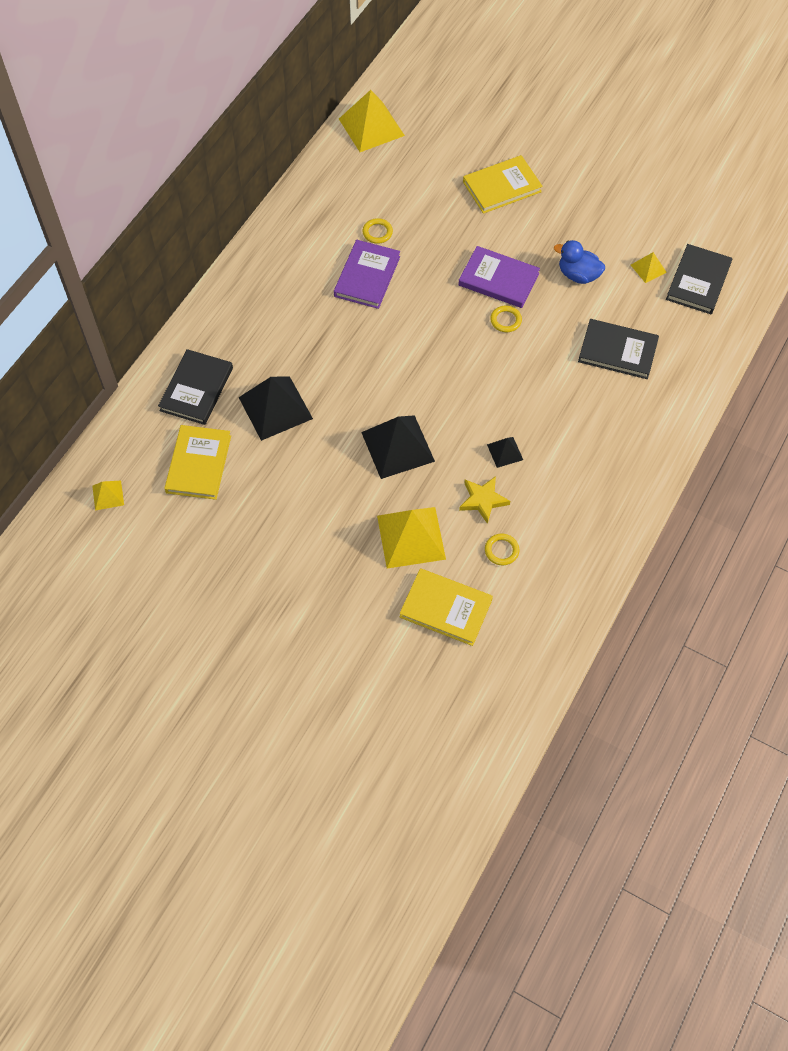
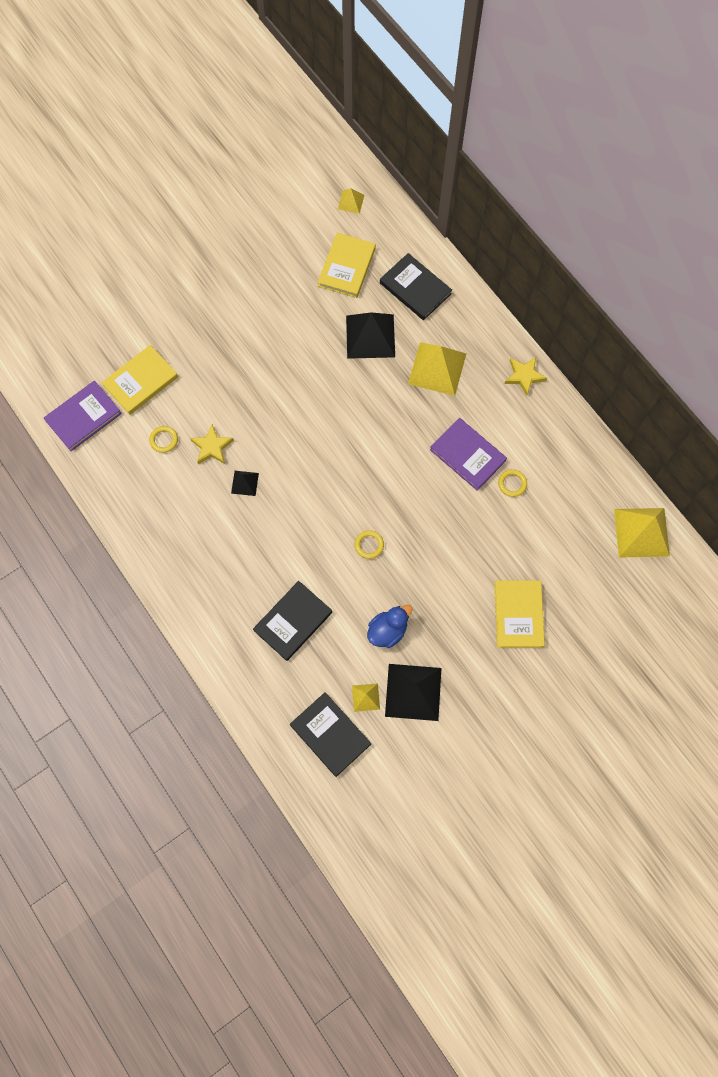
camera: 115 degrees right, 10 degrees up
(199, 464) = (346, 267): yellow book -> yellow book turned 75 degrees clockwise
(256, 261) = (524, 376): none -> yellow star
(397, 446) = (291, 407): black pyramid -> black pyramid (413, 692)
(411, 537) = (209, 383): yellow pyramid -> yellow pyramid (437, 368)
(498, 279) = (414, 560): purple book -> purple book (83, 417)

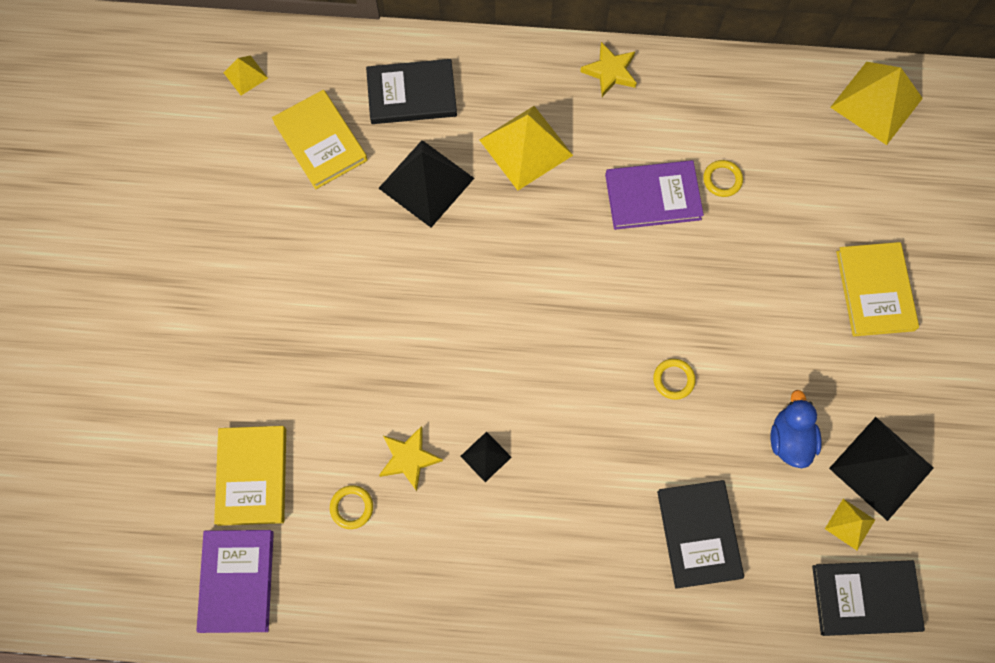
camera: 50 degrees left, 0 degrees up
(518, 614) = (875, 291): yellow book -> yellow book turned 45 degrees clockwise

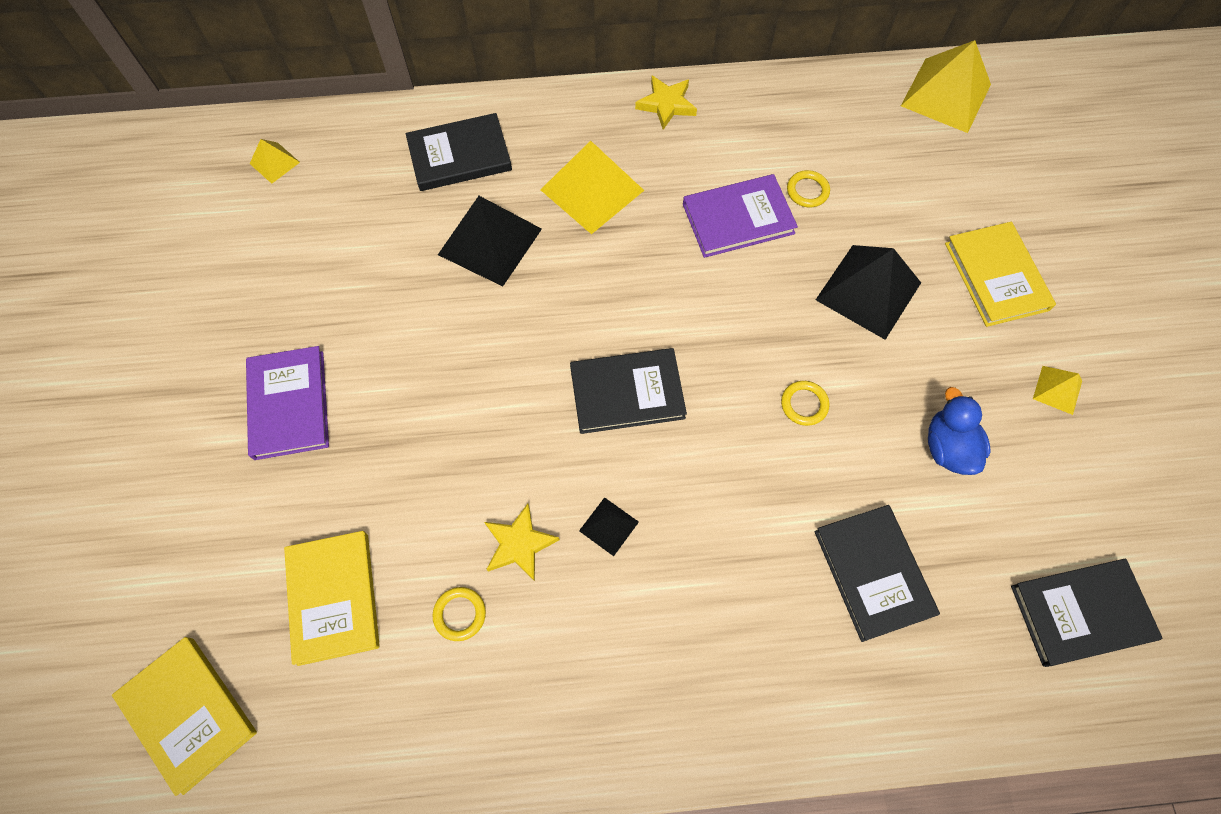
camera: 10 degrees left, 5 degrees down
(237, 581) = (330, 731): purple book -> purple book (289, 404)
(320, 141) = (366, 217): yellow book -> yellow book (188, 714)
(522, 343) = (627, 393): none -> black book
(849, 524) = (1039, 530): yellow pyramid -> yellow pyramid (1057, 390)
(881, 468) = (1056, 461): black pyramid -> black pyramid (868, 291)

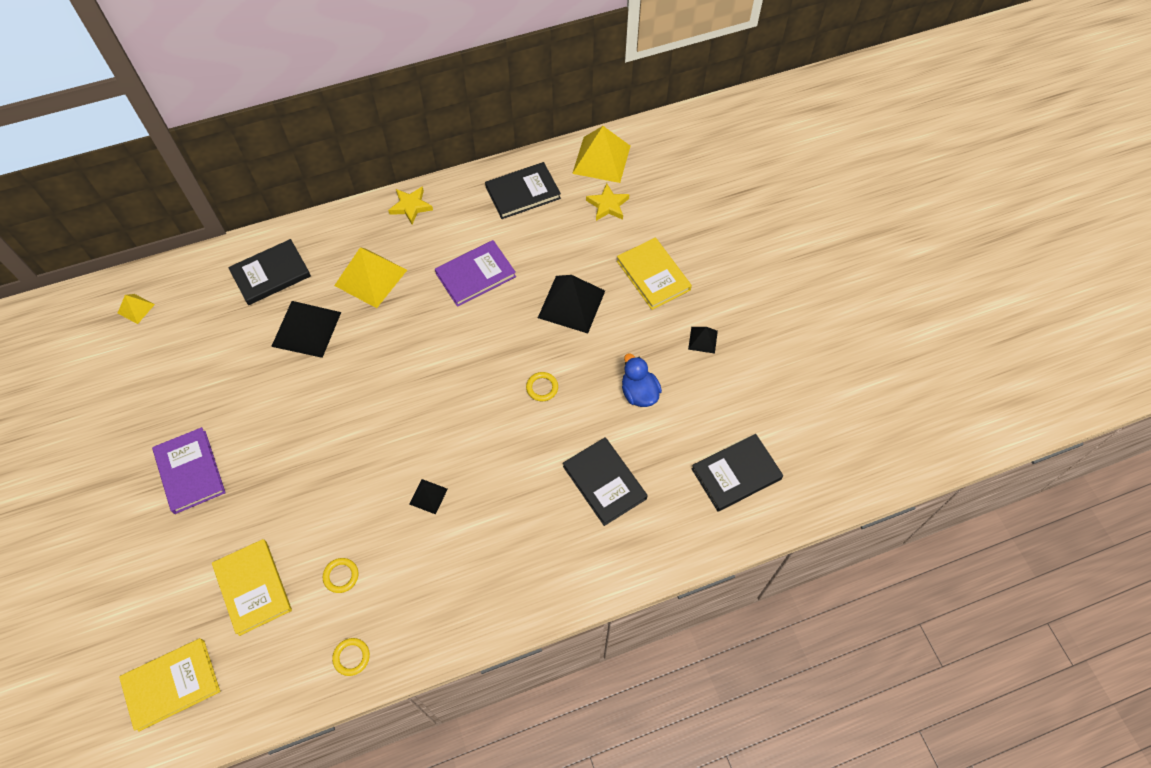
camera: 15 degrees left, 5 degrees down
(188, 714) = (172, 685): yellow book -> yellow book turned 60 degrees counterclockwise
(519, 544) = (371, 522): yellow star -> yellow star (608, 205)
(627, 393) = (423, 408): black book -> black book (523, 193)
(807, 191) = (519, 246): yellow ring -> yellow ring (351, 657)
(1057, 390) = (702, 340): yellow pyramid -> black pyramid

